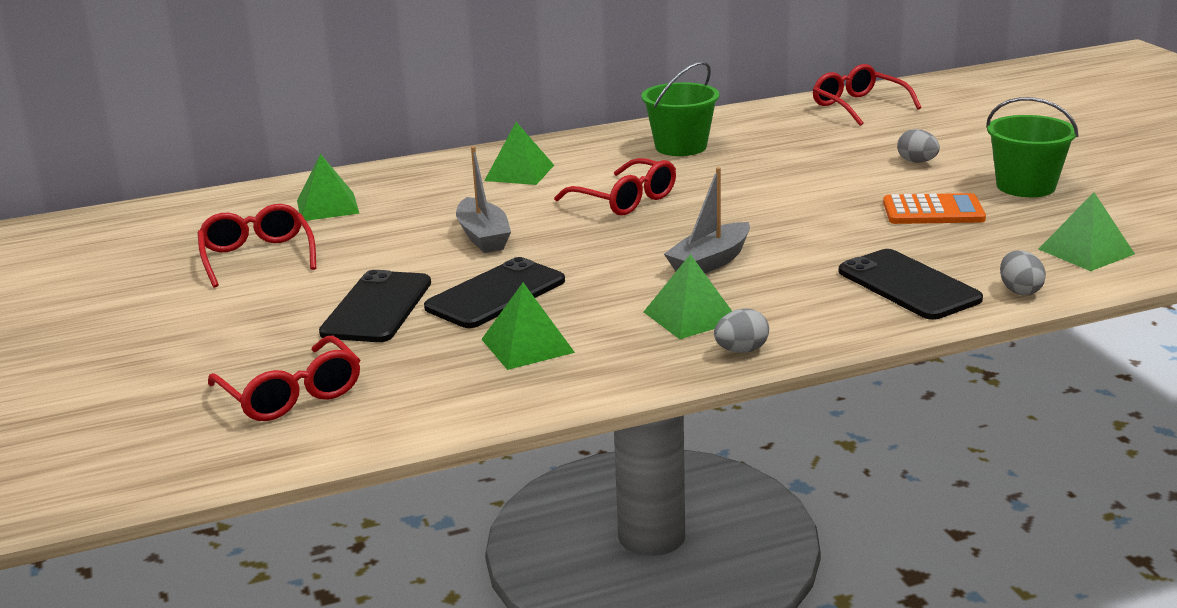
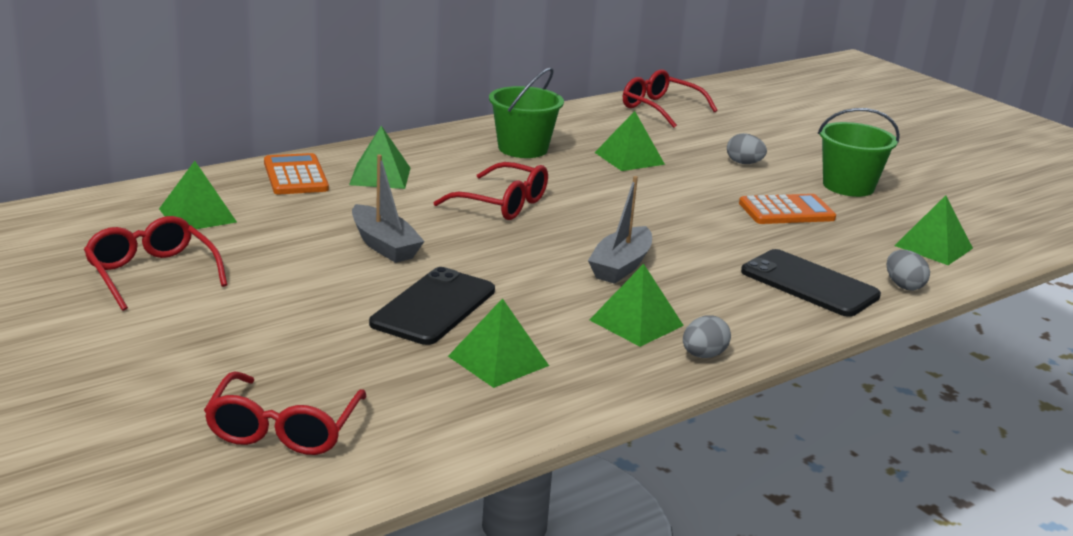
camera: 20 degrees left, 0 degrees up
(292, 395) = (283, 429): red glasses -> red glasses turned 60 degrees clockwise
(377, 308) = (318, 326): black phone -> none
(438, 172) = (295, 176): none -> orange calculator
(790, 156) = (629, 158): none -> green pyramid

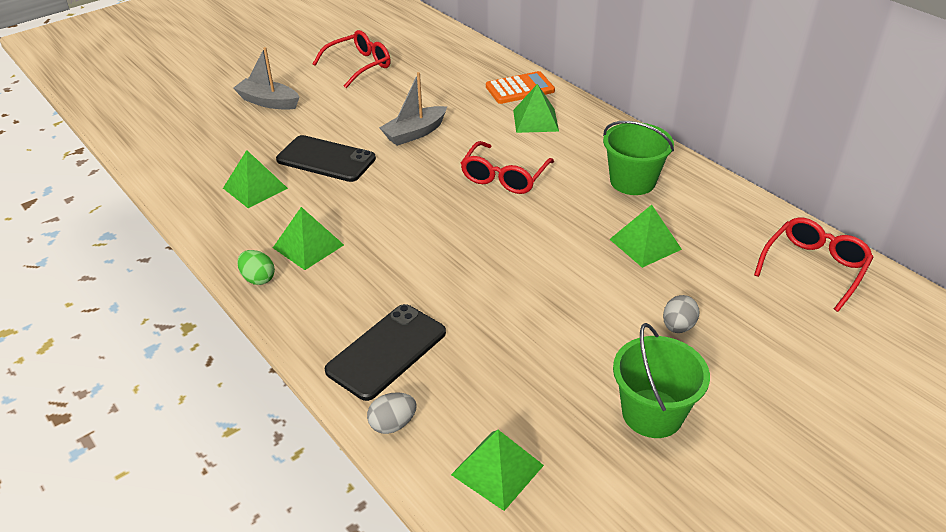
camera: 90 degrees right, 15 degrees up
(197, 215) = (442, 66): green pyramid -> none
(283, 429) = (188, 126): red glasses -> none
(620, 266) = (402, 238): grey boat -> grey boat (268, 102)
(703, 355) = (258, 278): grey egg -> green egg
(786, 211) = (555, 350): orange calculator -> none

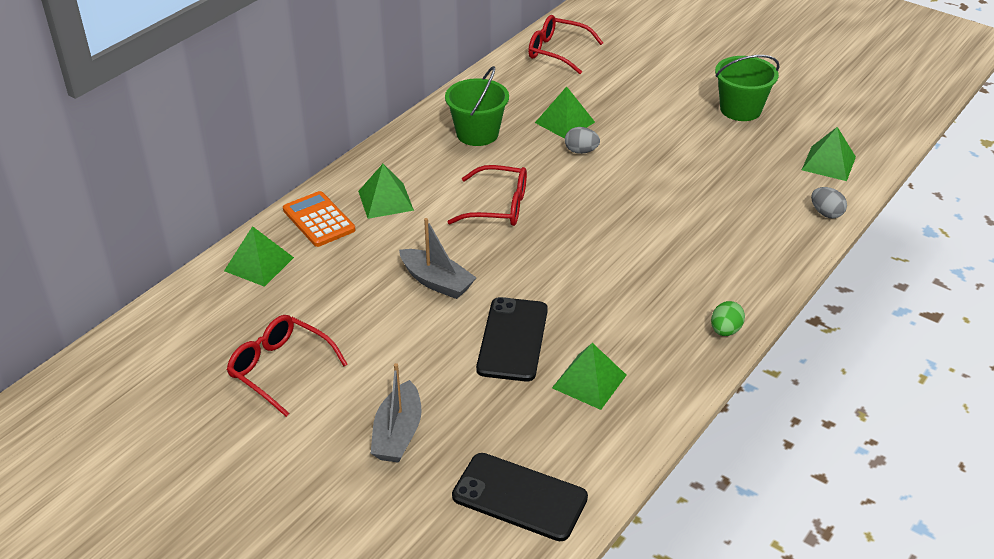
camera: 105 degrees left, 0 degrees up
(308, 246) = (663, 310): green pyramid -> green pyramid (259, 264)
(386, 351) = (762, 231): black phone -> black phone (519, 497)
(678, 326) = (653, 103): grey egg -> grey egg (581, 151)

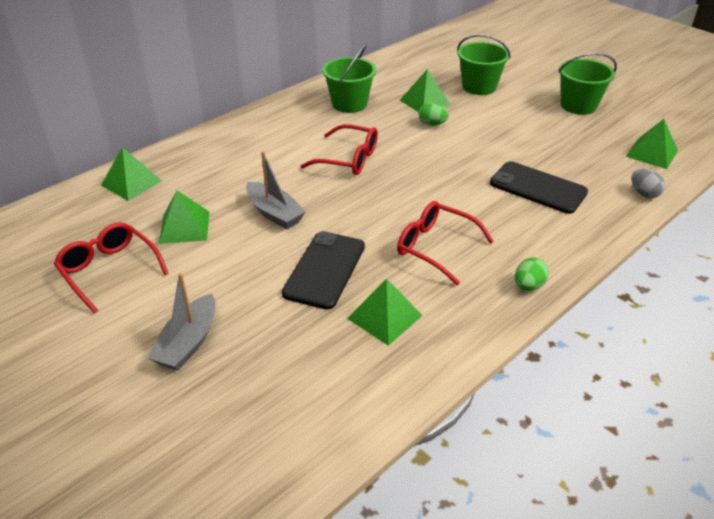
camera: 10 degrees right, 0 degrees up
(318, 220) = (195, 154): orange calculator -> none
(385, 200) = (256, 145): green pyramid -> green pyramid (184, 227)
(519, 497) = (281, 423): black phone -> black phone (537, 188)
(557, 51) = (433, 53): red glasses -> red glasses (435, 247)
(581, 151) = (432, 124): grey egg -> green egg
(623, 95) = (479, 87): none -> green bucket

